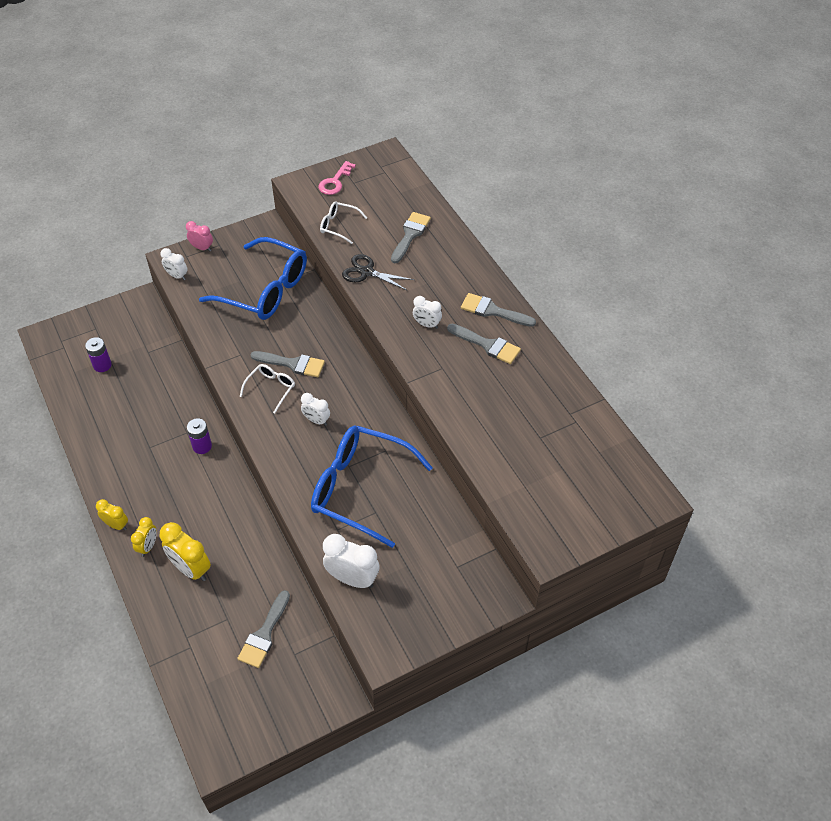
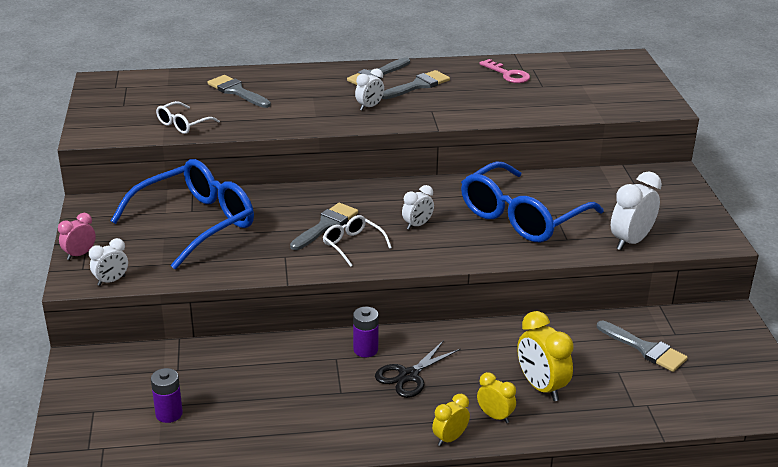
camera: 70 degrees left, 20 degrees down
(191, 569) = (541, 387): yellow clock -> yellow clock turned 90 degrees clockwise
(335, 182) = (110, 114): pink key -> pink key (508, 74)
(366, 272) = (269, 122): black scissors -> black scissors (408, 376)

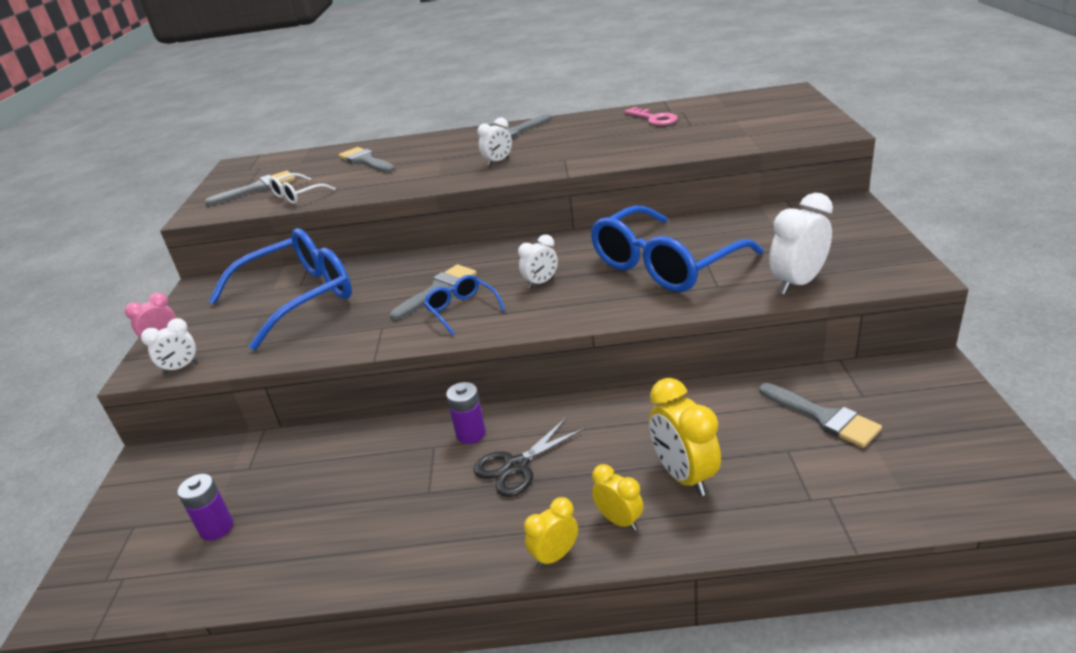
camera: 10 degrees right, 0 degrees up
(352, 245) = (461, 309): white glasses -> blue glasses
(418, 85) = (555, 138): grey brush -> grey brush (258, 188)

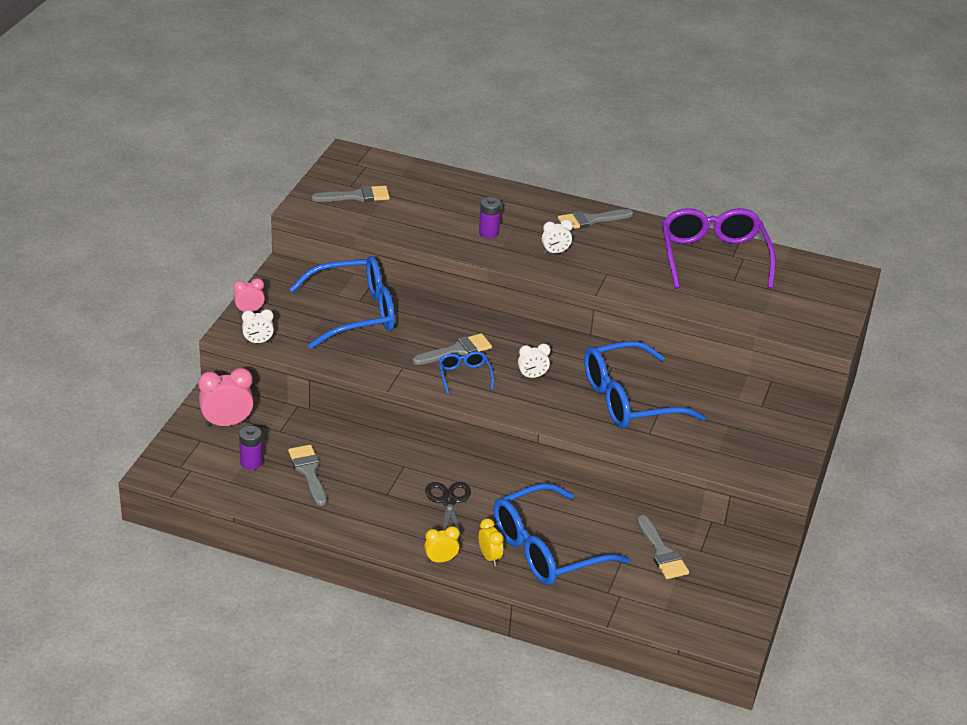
camera: 15 degrees right, 5 degrees up
(170, 487) = (227, 423): none -> pink clock
(297, 195) = (384, 221): white glasses -> none
(366, 161) = (453, 200): grey brush -> grey brush (308, 472)
(471, 434) = (432, 467): purple battery -> purple battery (488, 233)
(516, 466) = (448, 501): black scissors -> black scissors turned 105 degrees clockwise
(654, 119) = (713, 257): pink key -> purple glasses
(684, 476) = (546, 549): yellow clock -> blue glasses
(798, 283) = (703, 455): white clock -> none

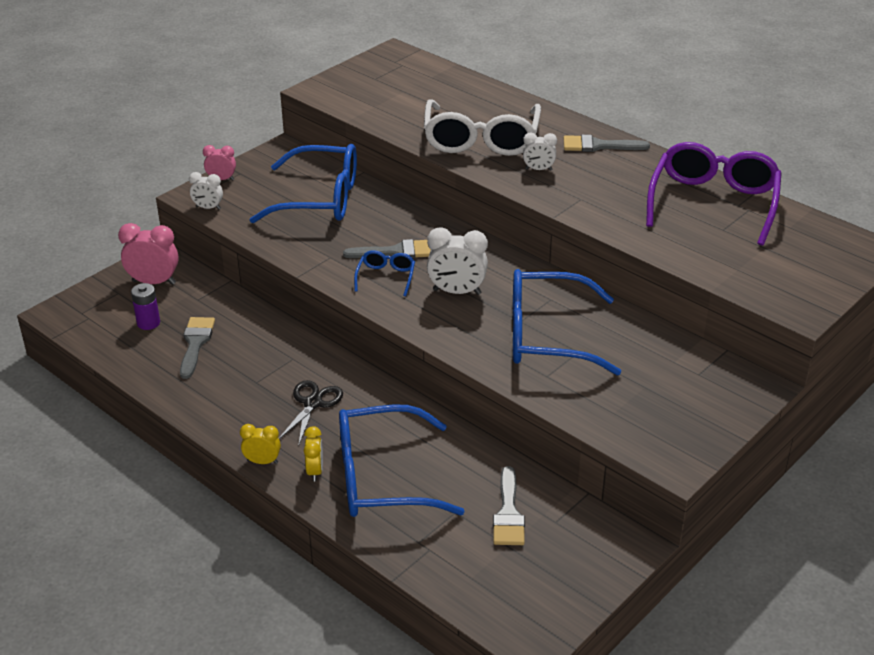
camera: 25 degrees right, 0 degrees up
(356, 196) = (373, 88): grey brush -> none
(488, 233) = (481, 140): purple battery -> white glasses
(532, 376) = (457, 292): white clock -> white clock, size x1.68

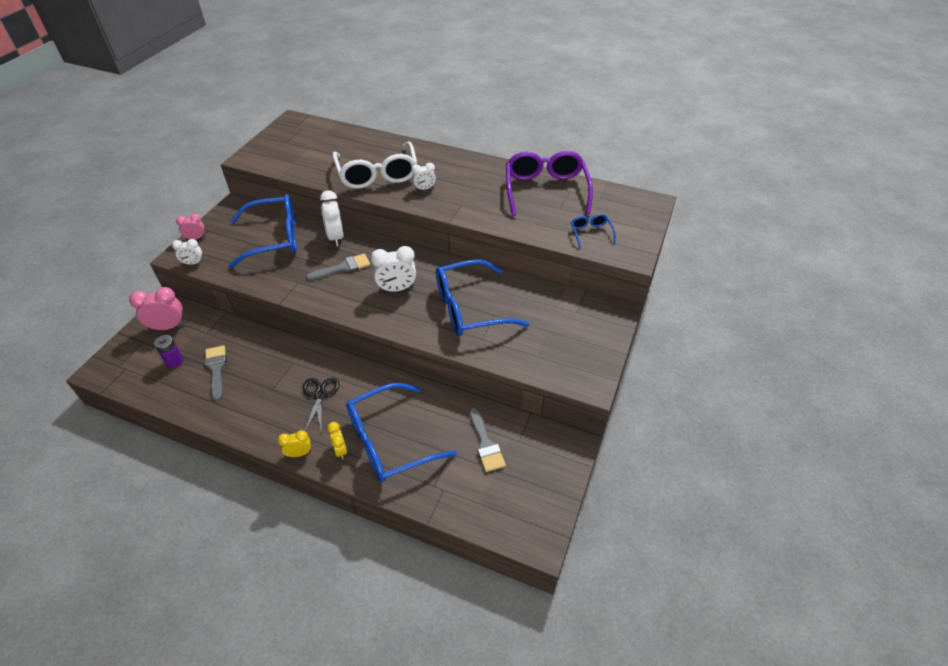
camera: 20 degrees left, 10 degrees up
(386, 277) = (343, 289): blue glasses -> blue glasses (591, 233)
(401, 214) = (336, 237): none -> white clock
(598, 146) = (456, 163): grey brush -> none

